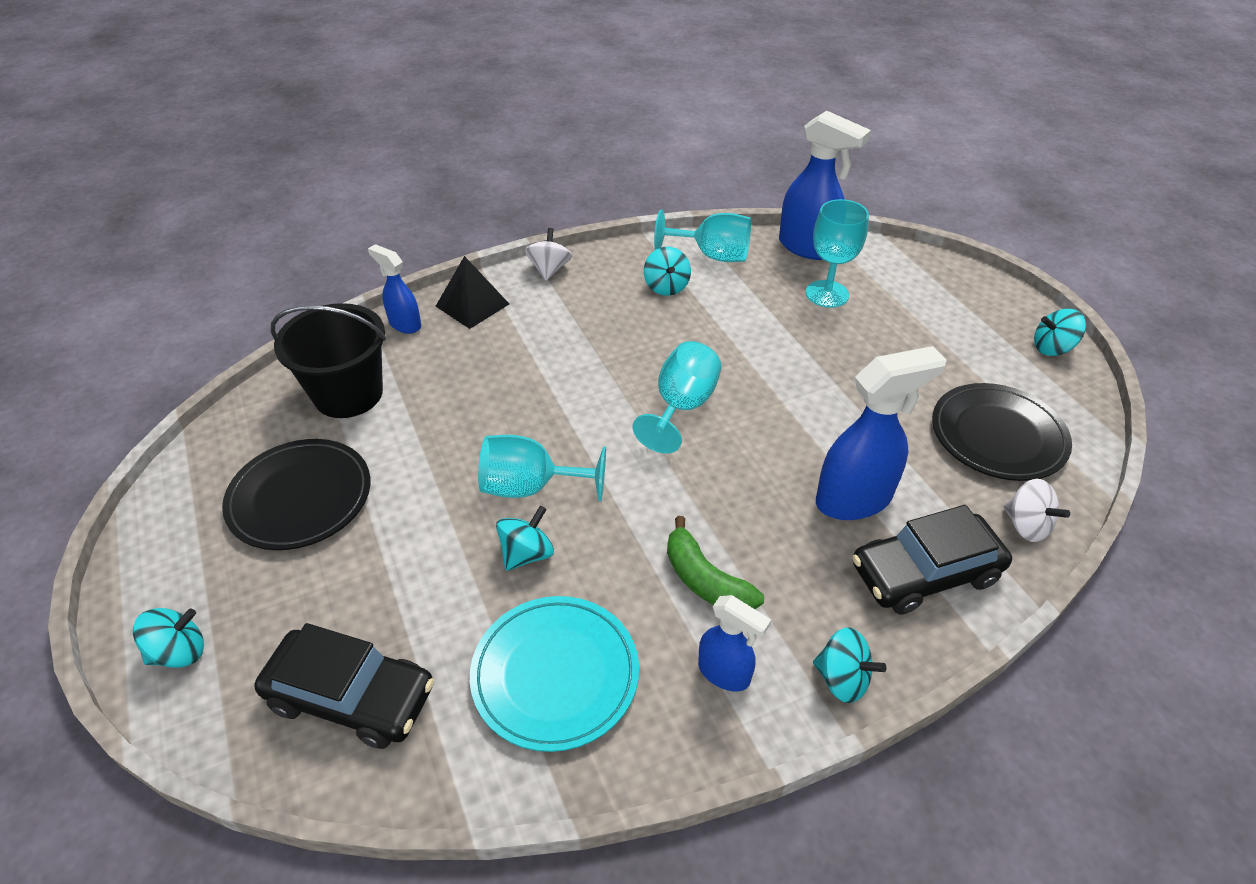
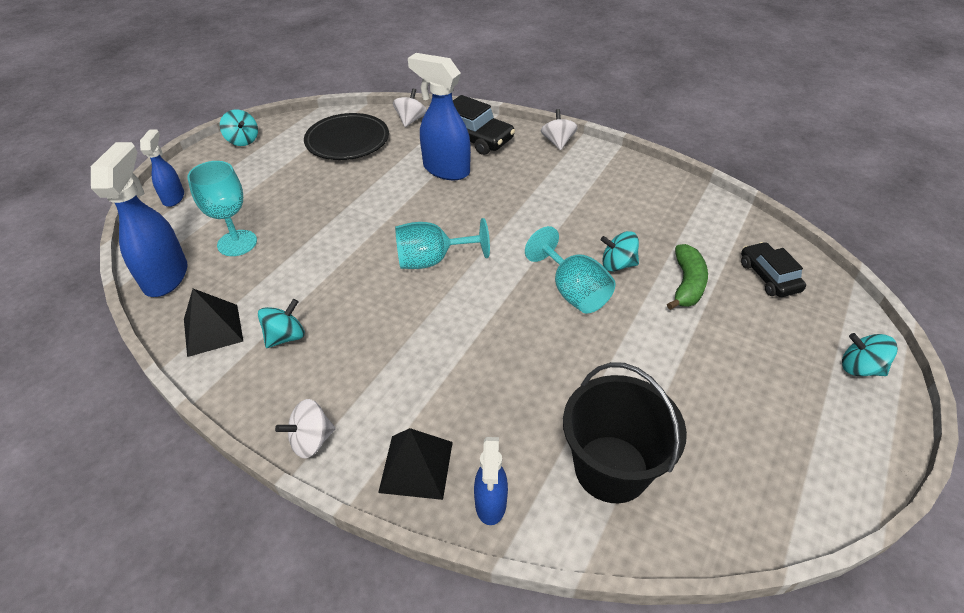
camera: 125 degrees left, 0 degrees up
(300, 498) = (720, 406): black plate -> none
(351, 696) = (768, 276): black car -> black car, size x0.66
(555, 674) = (663, 217): turquoise plate -> none
(705, 580) = (554, 195): green banana -> green banana (687, 284)
(712, 255) = (213, 330): turquoise goblet -> black pyramid
(724, 673) = (596, 171): blue spray bottle -> blue spray bottle (174, 198)
(842, 679) = (558, 142): turquoise spinning top -> white spinning top

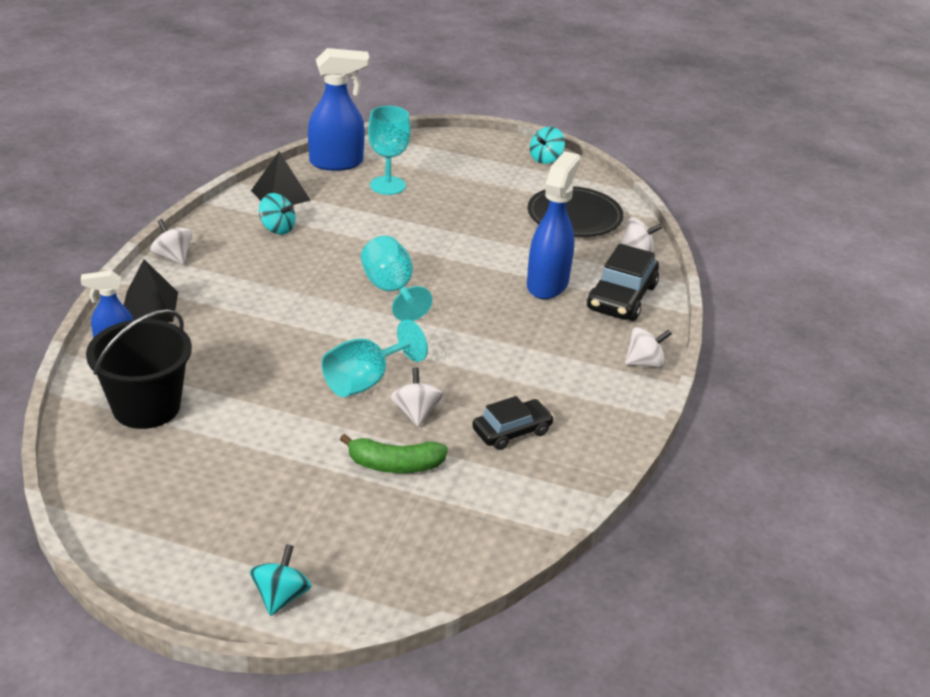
camera: 75 degrees right, 10 degrees down
(174, 198) = (441, 144): blue spray bottle -> none
(617, 264) = (416, 412): turquoise spinning top -> white spinning top
(768, 276) = (424, 536): black car -> black car (512, 431)

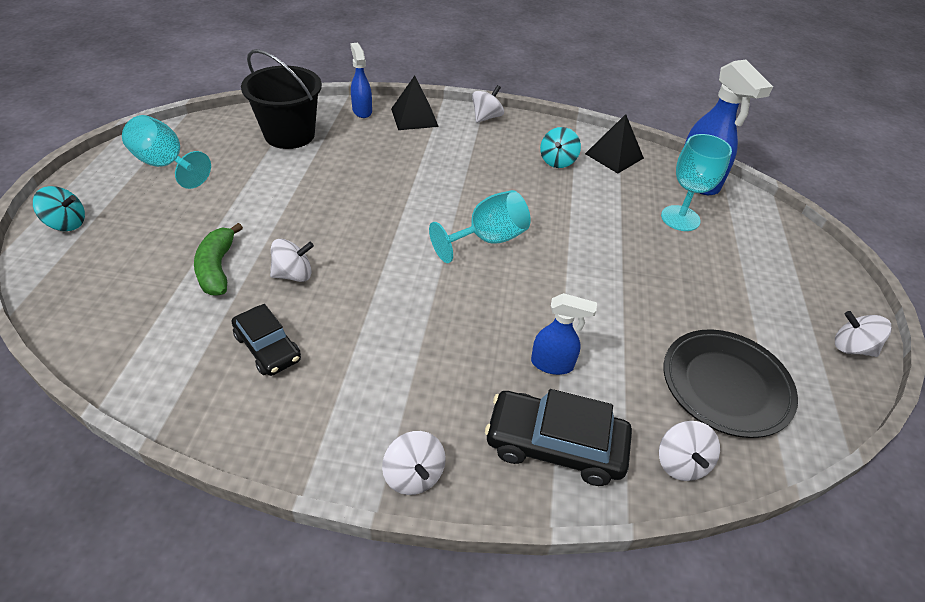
camera: 80 degrees right, 10 degrees up
(365, 381) = (337, 238): turquoise goblet -> turquoise goblet (166, 165)
(545, 159) = (851, 347): turquoise spinning top -> white spinning top
(547, 284) = (552, 364): blue spray bottle -> blue spray bottle, size x0.57

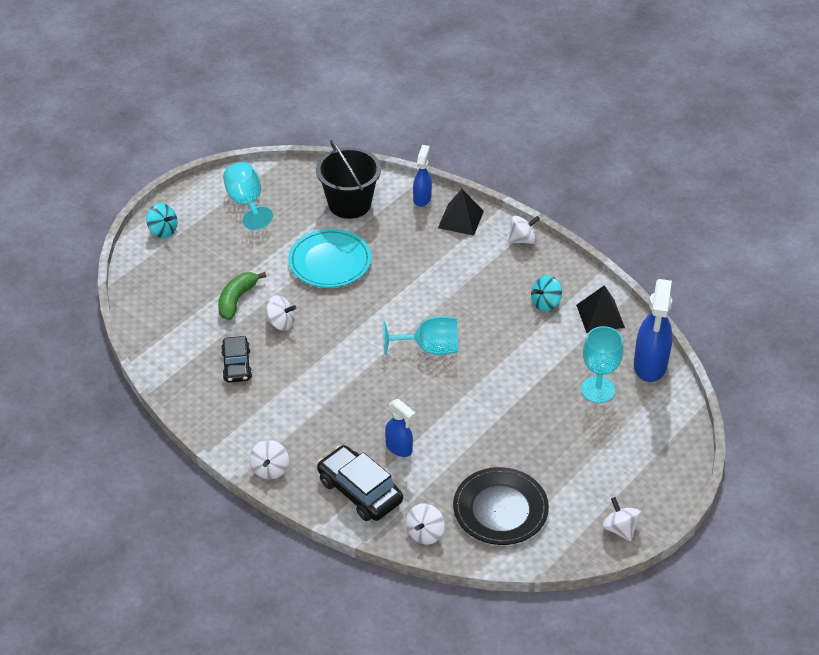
camera: 35 degrees right, 0 degrees up
(307, 192) = (330, 262): none -> turquoise plate

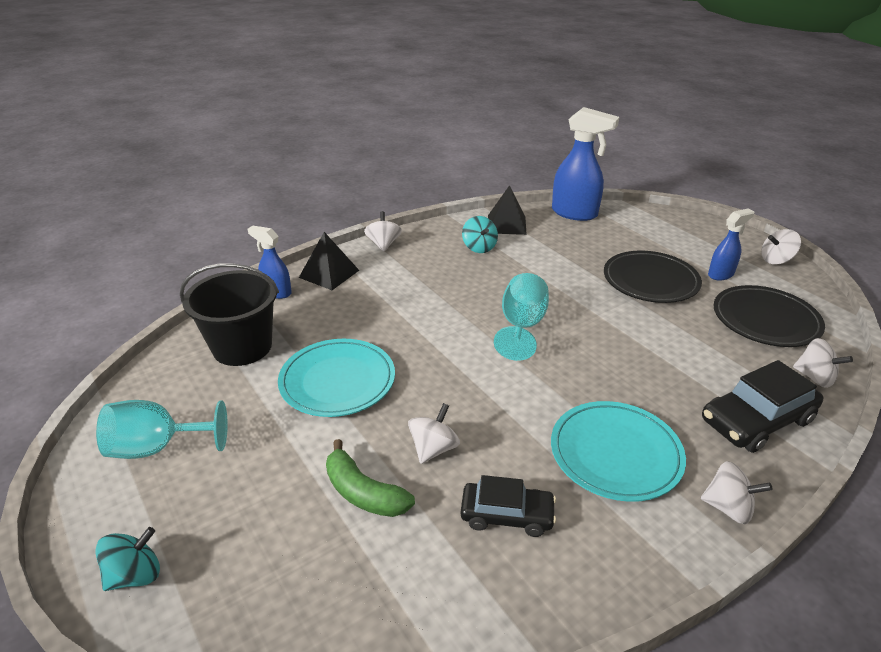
camera: 75 degrees left, 10 degrees down
(302, 412) = (615, 453): none -> turquoise plate
(399, 448) = (680, 375): blue spray bottle -> blue spray bottle (721, 274)
(536, 428) = (650, 281): none -> black plate
(598, 390) = (601, 241): turquoise goblet -> none

